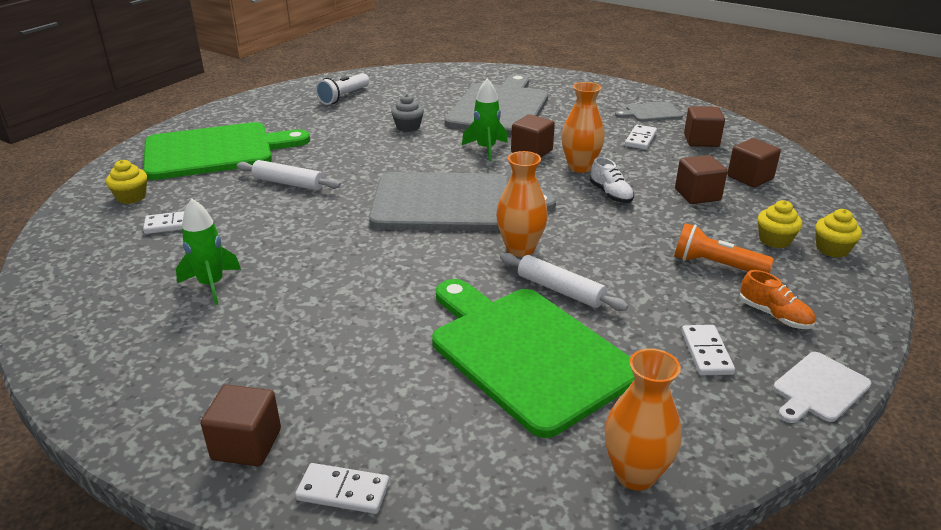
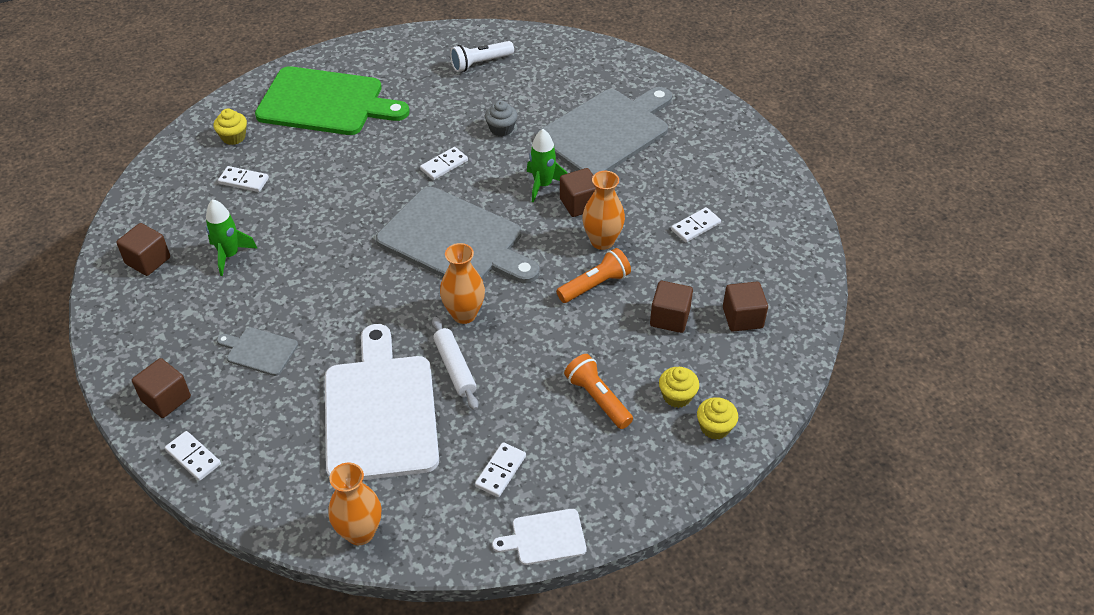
camera: 30 degrees right, 15 degrees up
(288, 183) = (352, 166): white rolling pin -> none
(381, 160) = (444, 165): none -> white domino
(526, 352) = (380, 411): green cutting board -> white cutting board
(611, 194) = (595, 285): white shoe -> orange flashlight
(651, 112) = (747, 193): grey cutting board -> grey cutting board (259, 351)
(701, 140) = (752, 251): brown cube -> brown cube (148, 261)
(774, 315) = (587, 465): orange shoe -> none

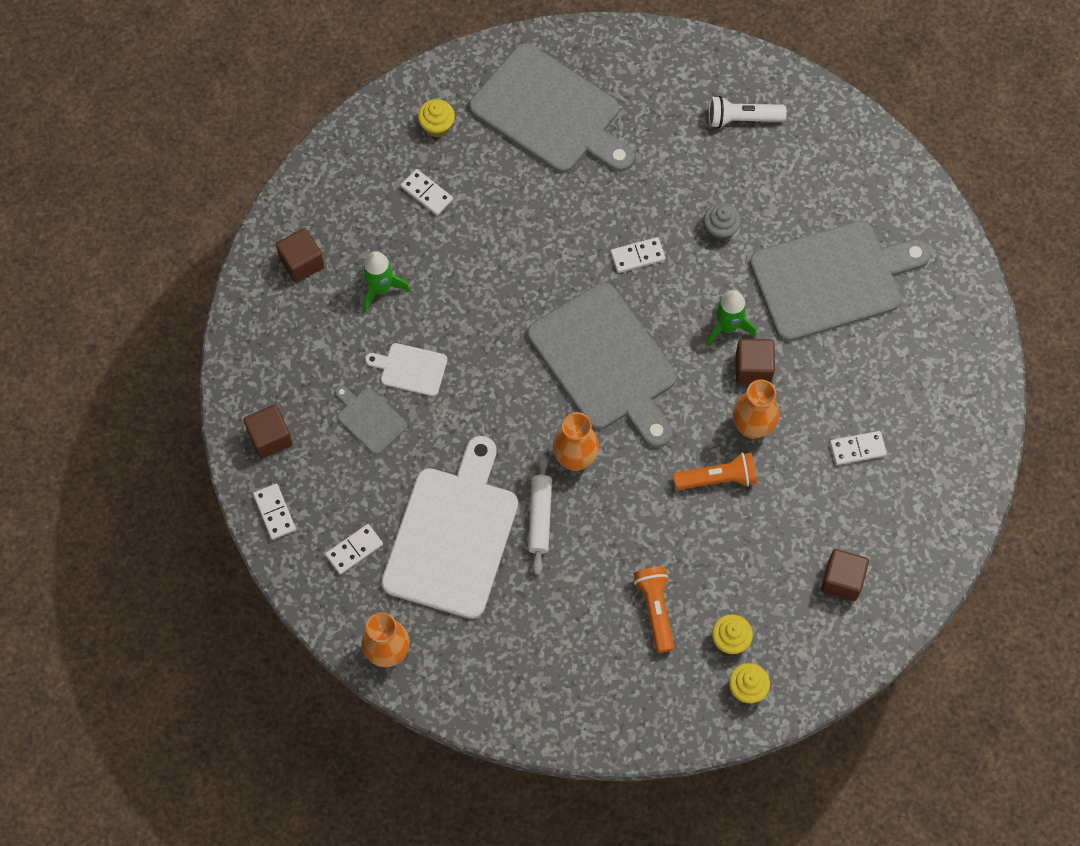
camera: 25 degrees right, 20 degrees up
(326, 103) = (550, 113): green cutting board -> grey cutting board
(500, 471) = (532, 646): white domino -> white domino (354, 550)
(545, 537) = (541, 728): white cutting board -> white cutting board (410, 369)
(669, 318) = (770, 549): brown cube -> none

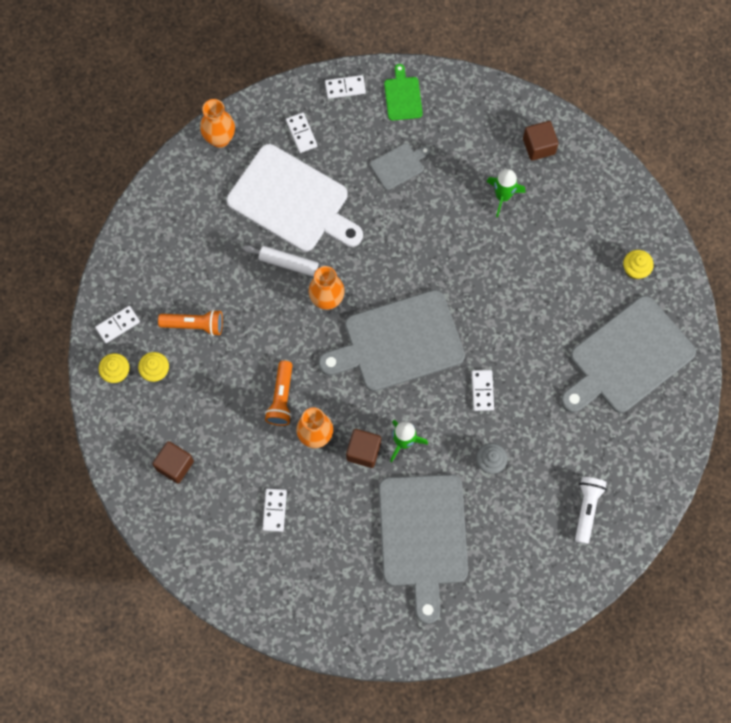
camera: 105 degrees right, 5 degrees up
(270, 438) = (403, 96): brown cube -> green cutting board
(410, 369) = (431, 202): white cutting board -> none
(427, 193) = (576, 248): white domino -> white domino (118, 325)

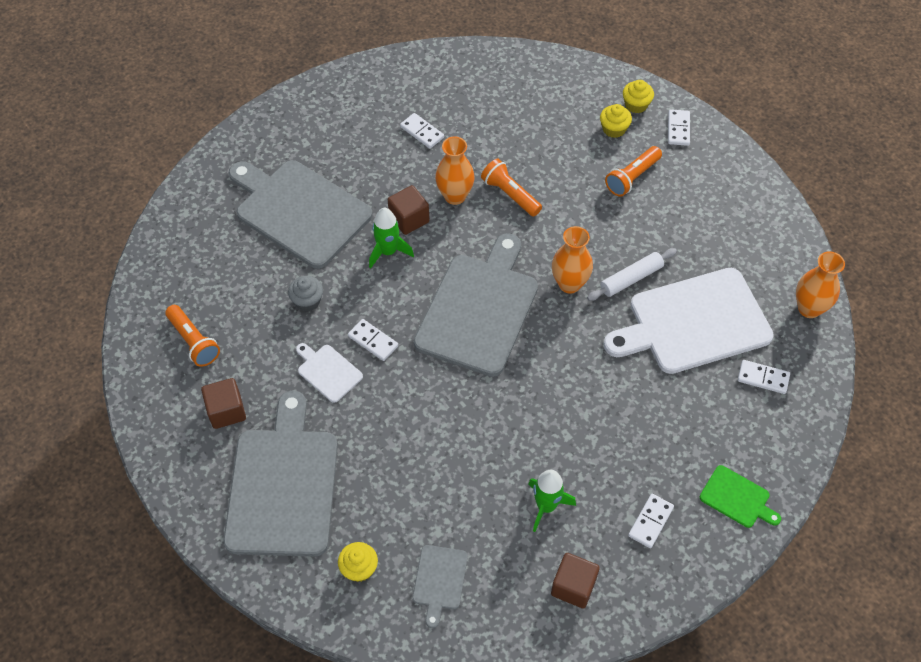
camera: 130 degrees right, 15 degrees down
(175, 465) = (521, 95): brown cube -> brown cube (226, 411)
(345, 88) = (788, 452): white domino -> white domino (650, 522)
(399, 165) = (659, 437): grey cutting board -> grey cutting board (439, 580)
(529, 400) = (328, 371): none -> white cutting board
(587, 509) = (193, 342): white flashlight -> orange flashlight

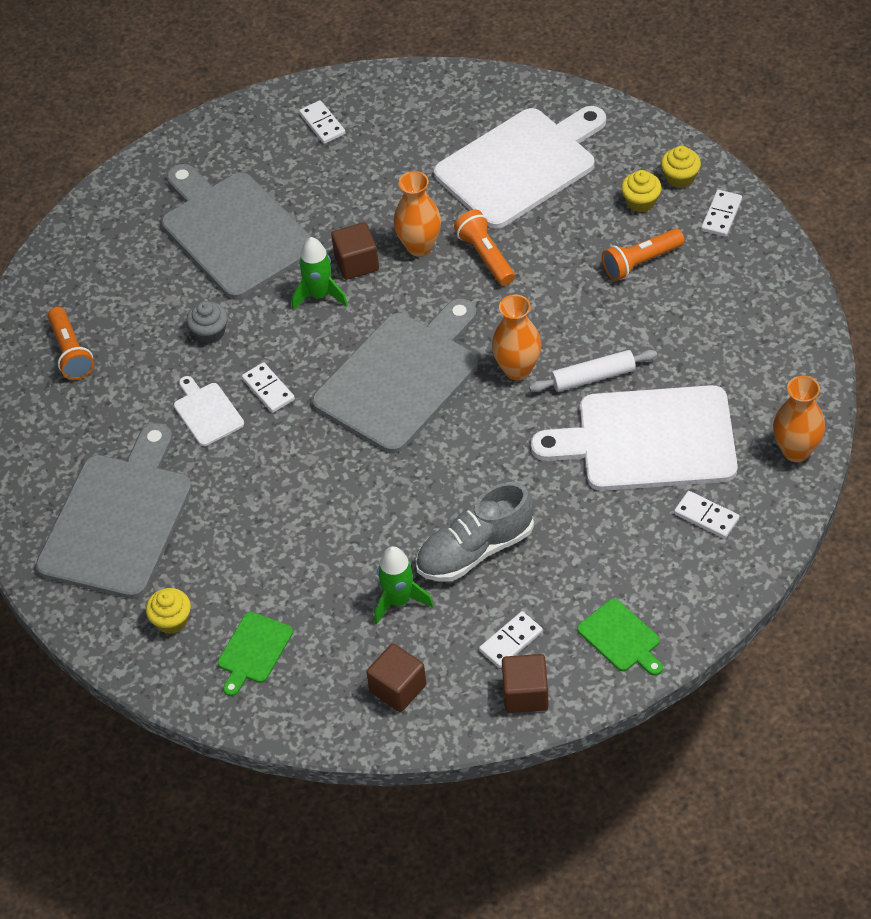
camera: 20 degrees right, 5 degrees down
(226, 411) = (83, 432): brown cube -> brown cube (525, 694)
(422, 132) = (407, 166): white domino -> white domino (322, 124)
(439, 580) = (253, 651): grey cutting board -> green cutting board
(511, 116) = (520, 165): none -> white cutting board
(592, 447) = (475, 550): none -> grey shoe

